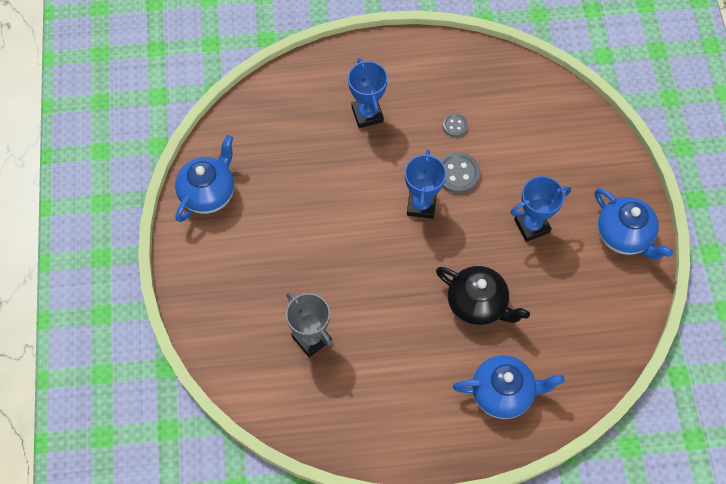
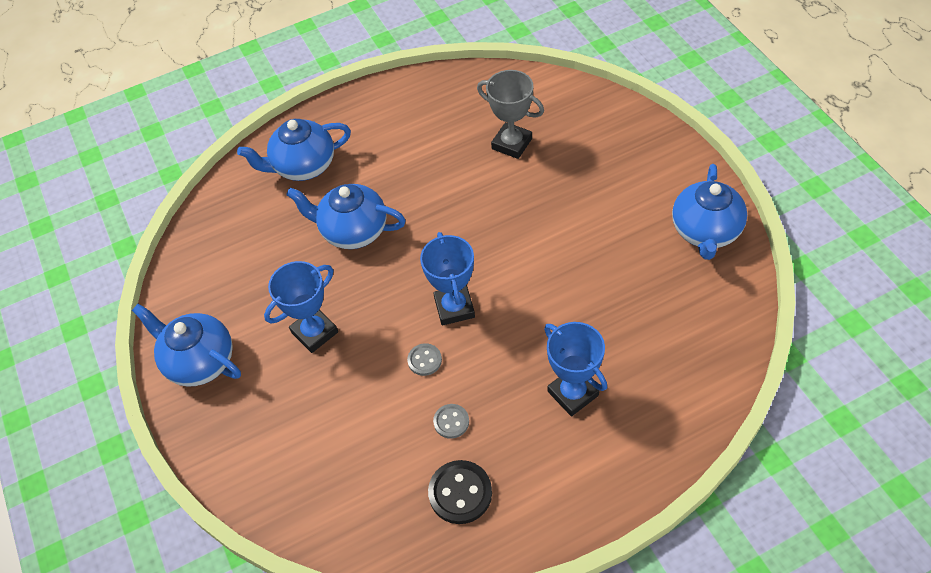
camera: 165 degrees right, 10 degrees down
(457, 174) = (424, 360): grey button -> grey button, size x0.59
(465, 82) = (460, 493): none -> black button
(478, 304) = (353, 231): black teapot -> blue teapot

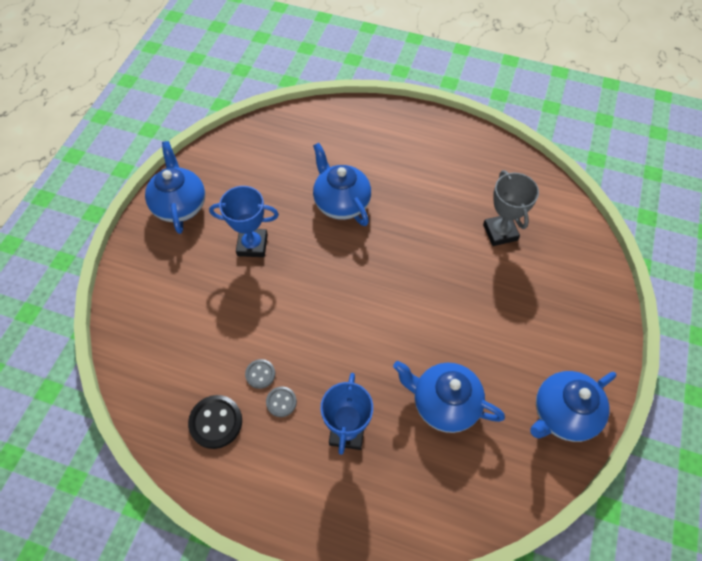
camera: 40 degrees right, 5 degrees up
(303, 166) = (359, 138): blue teapot -> blue teapot (443, 403)
(424, 360) = (289, 321): grey button -> grey button (281, 402)
(454, 307) = (342, 306): blue trophy -> none

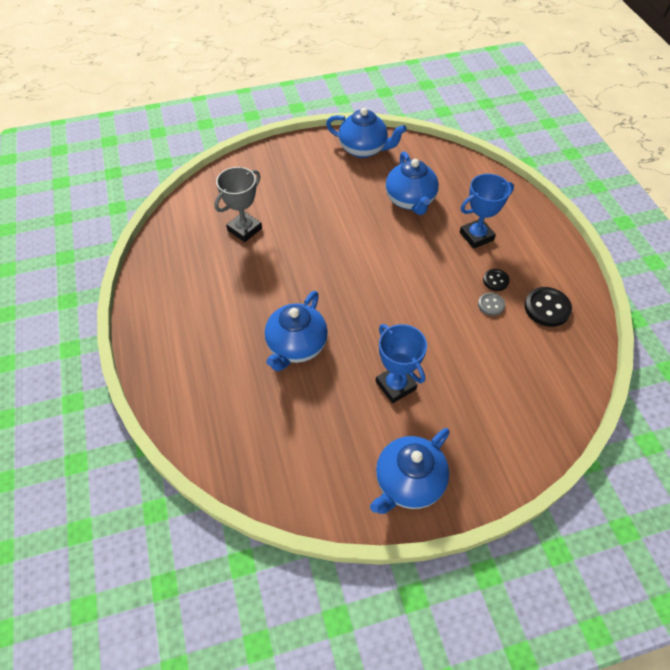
camera: 125 degrees left, 5 degrees down
(281, 402) = (495, 280): grey button -> black button

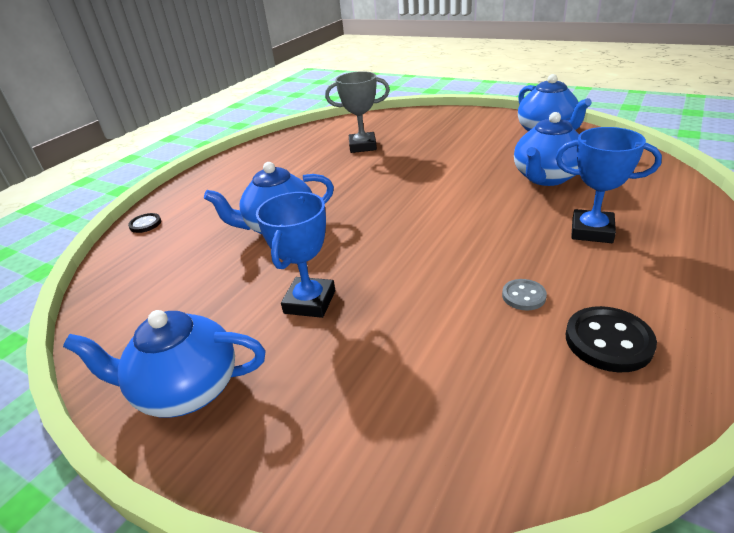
camera: 50 degrees right, 20 degrees down
(495, 280) = (563, 278): black button -> black button (145, 224)

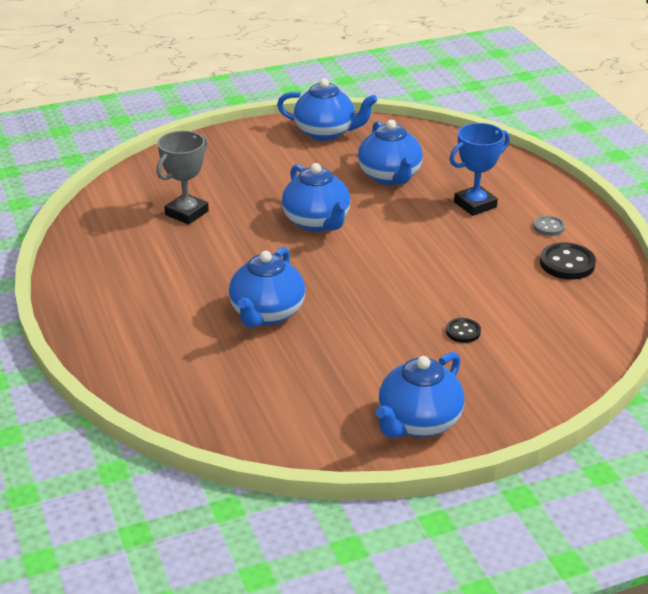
camera: 55 degrees left, 0 degrees up
(145, 224) = (132, 381): black button -> black button (463, 332)
(310, 302) = (393, 341): blue trophy -> none
(428, 185) = (317, 222): none -> blue teapot
(523, 296) = (499, 264): grey button -> grey button (549, 227)

